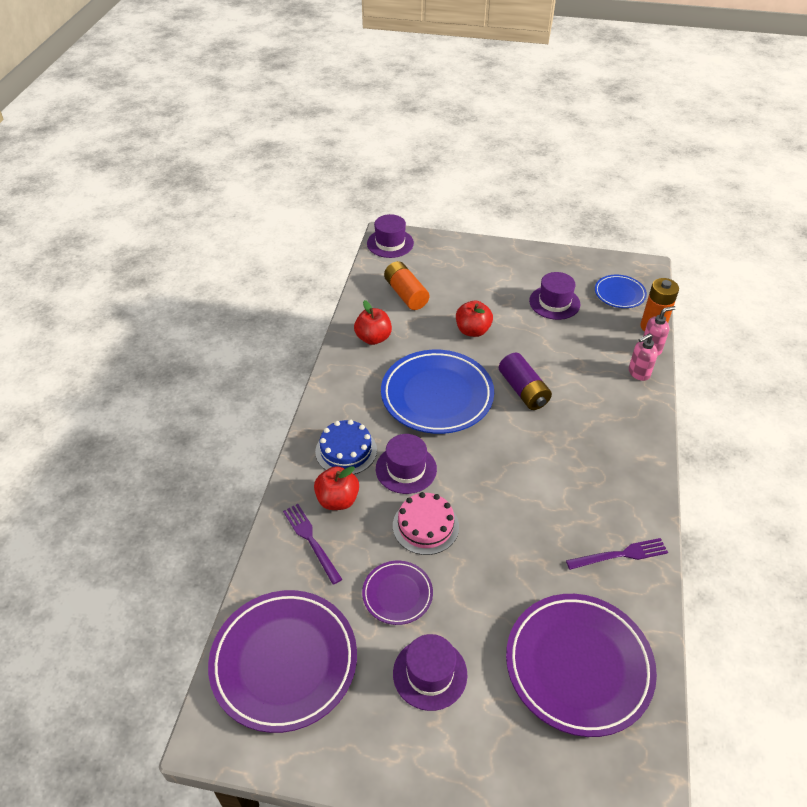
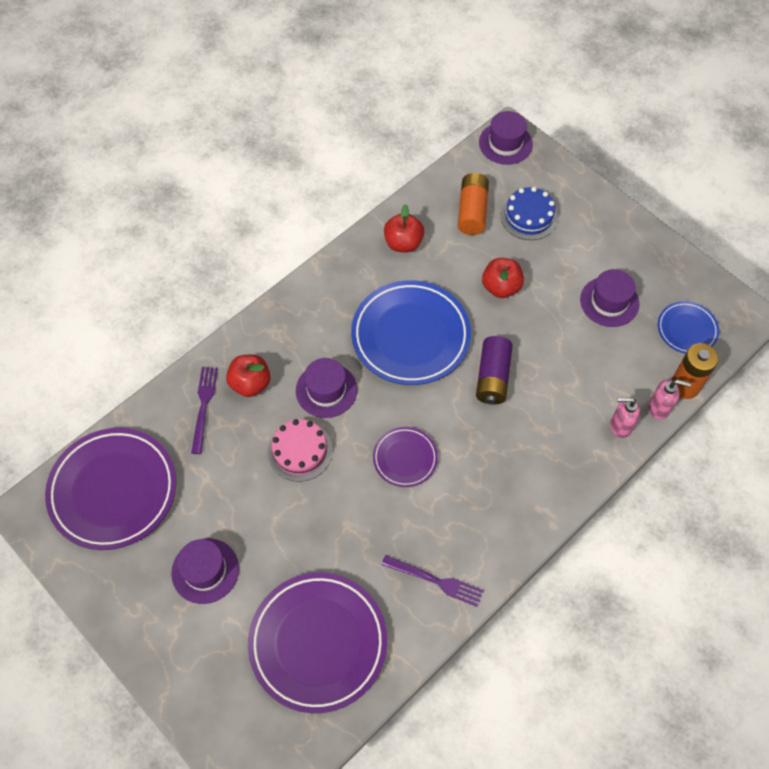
camera: 35 degrees right, 15 degrees up
(346, 450) = (292, 342): blue cake -> blue cake (529, 216)
(397, 594) = (232, 493): purple plate -> purple plate (405, 458)

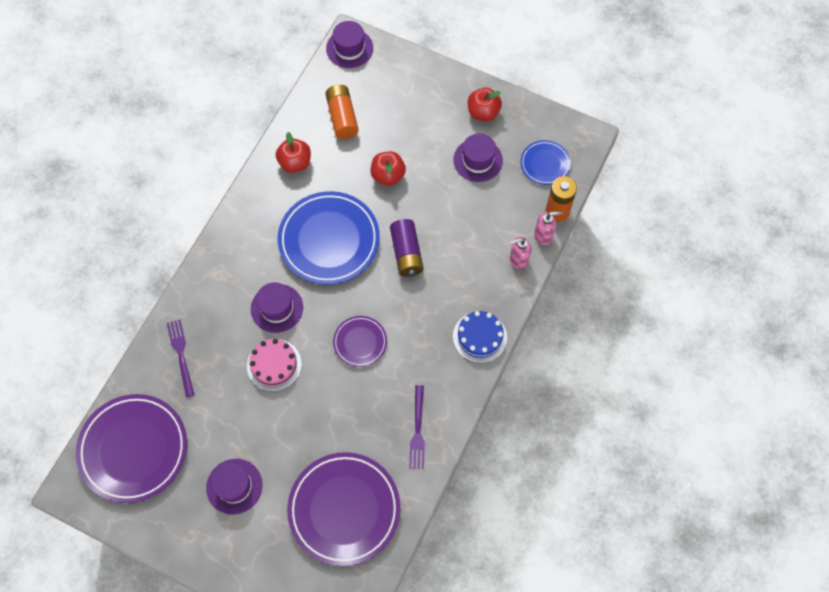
camera: 20 degrees left, 5 degrees up
(250, 383) = (212, 323): red apple -> red apple (483, 112)
(435, 581) = (417, 430): purple fork -> purple fork turned 90 degrees clockwise
(529, 216) = (390, 107): blue cake -> blue cake (479, 337)

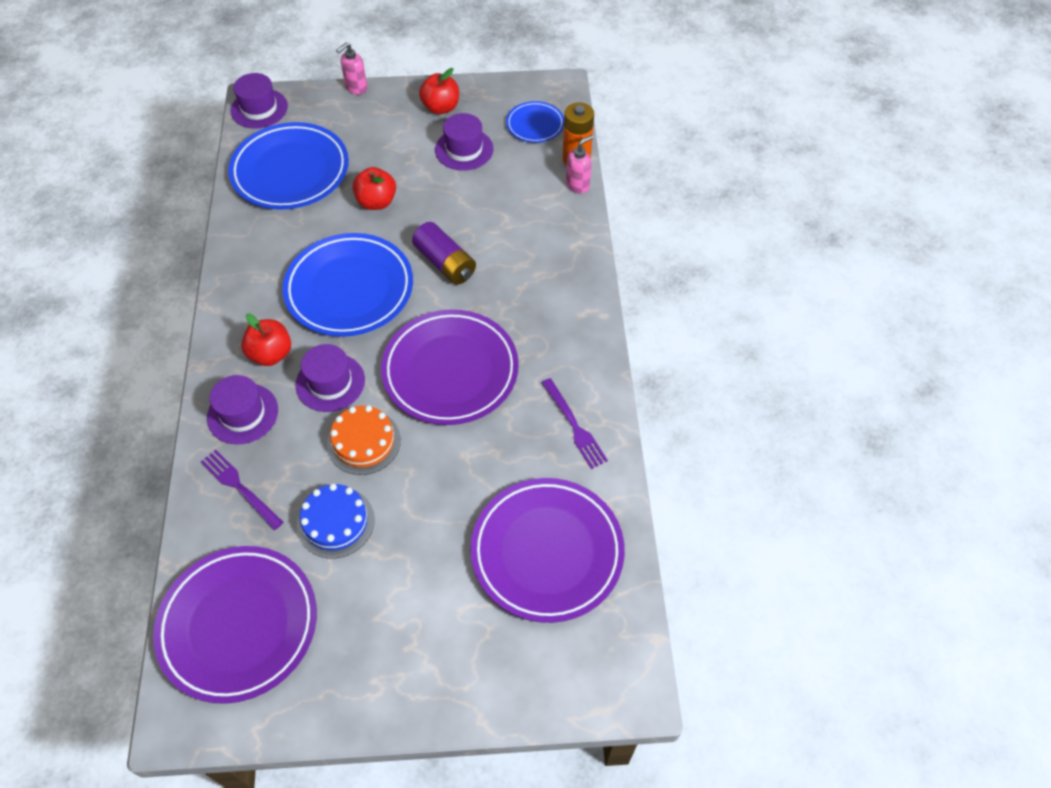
camera: 30 degrees left, 10 degrees down
(234, 486) = (397, 598): purple hat -> purple hat (243, 413)
(274, 365) = (364, 442): pink cake -> orange cake
(295, 163) = (262, 234): red apple -> red apple (271, 354)
(342, 117) = (290, 171): orange battery -> blue plate
(360, 342) = (450, 371): purple plate -> purple plate, size x1.95
(479, 337) = (578, 304): blue cake -> blue cake (335, 522)
(518, 260) = (568, 217): pink soap dispenser -> pink soap dispenser (356, 88)

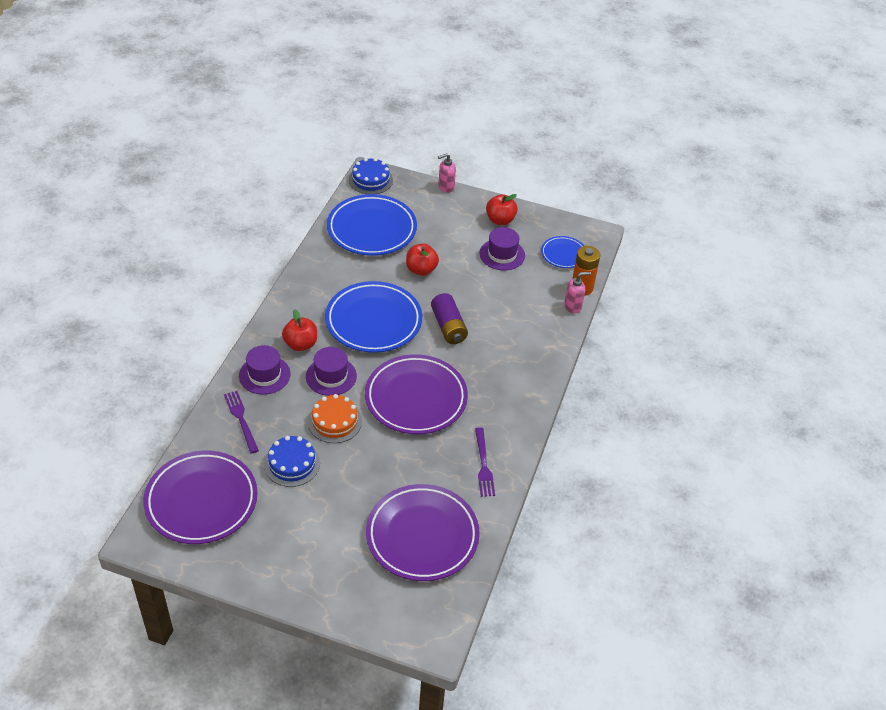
camera: 20 degrees right, 10 degrees down
(259, 108) = (370, 180): purple hat -> blue cake

